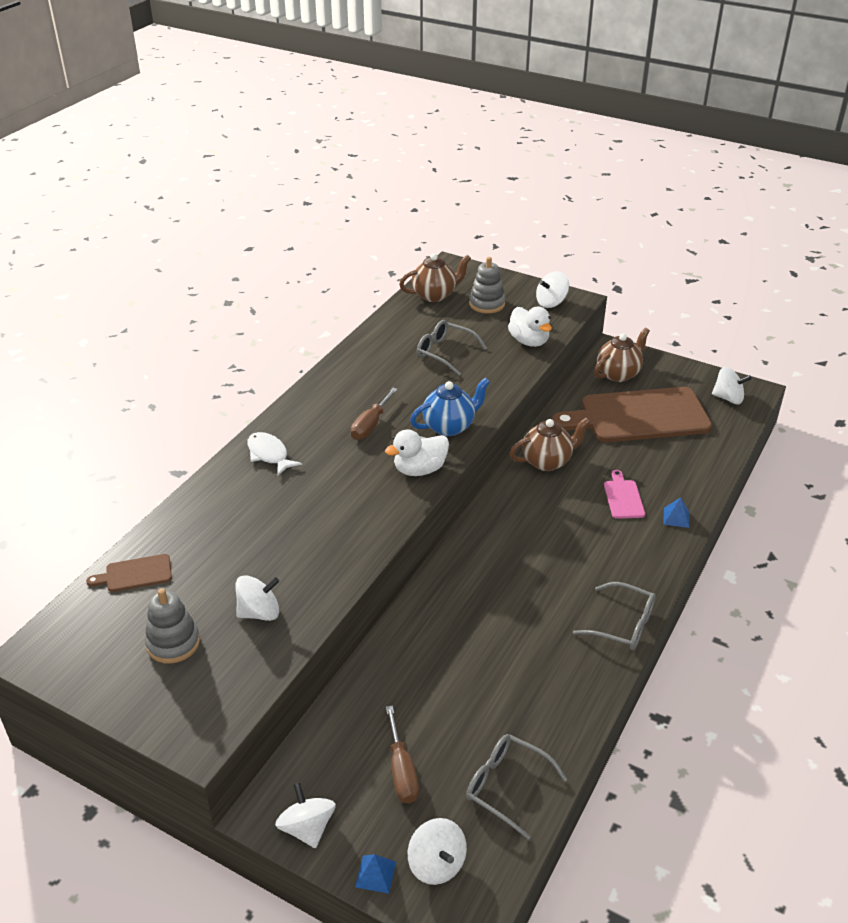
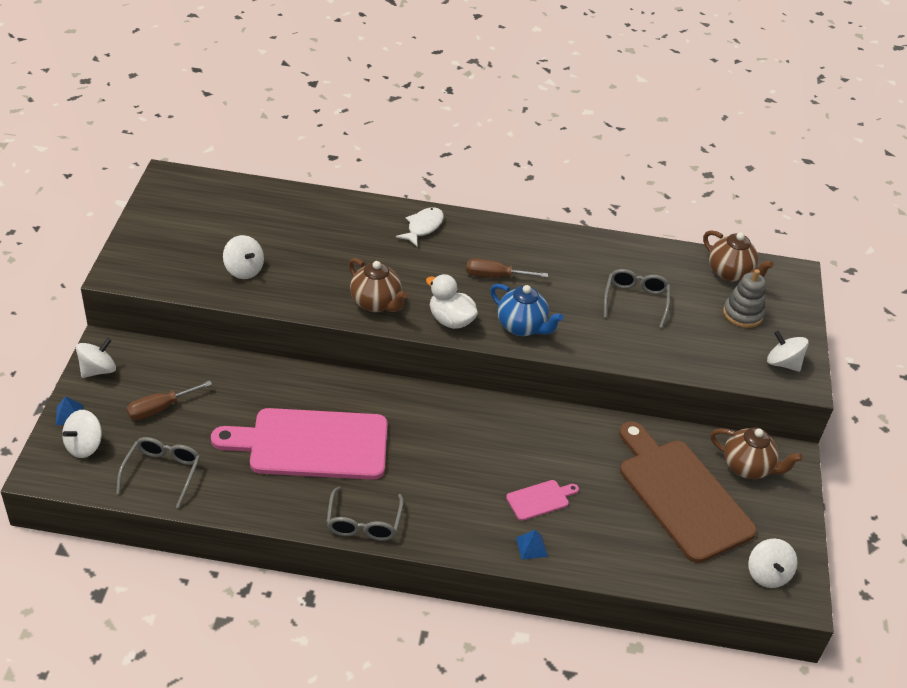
camera: 65 degrees right, 5 degrees up
(135, 574) = (258, 198): brown cutting board -> none
(173, 643) = (199, 236): grey stacking toy -> none
(505, 641) = (312, 444): none -> pink cutting board
(529, 341) = (697, 358): white duck -> none
(547, 461) = (563, 432): brown teapot -> brown teapot (376, 303)

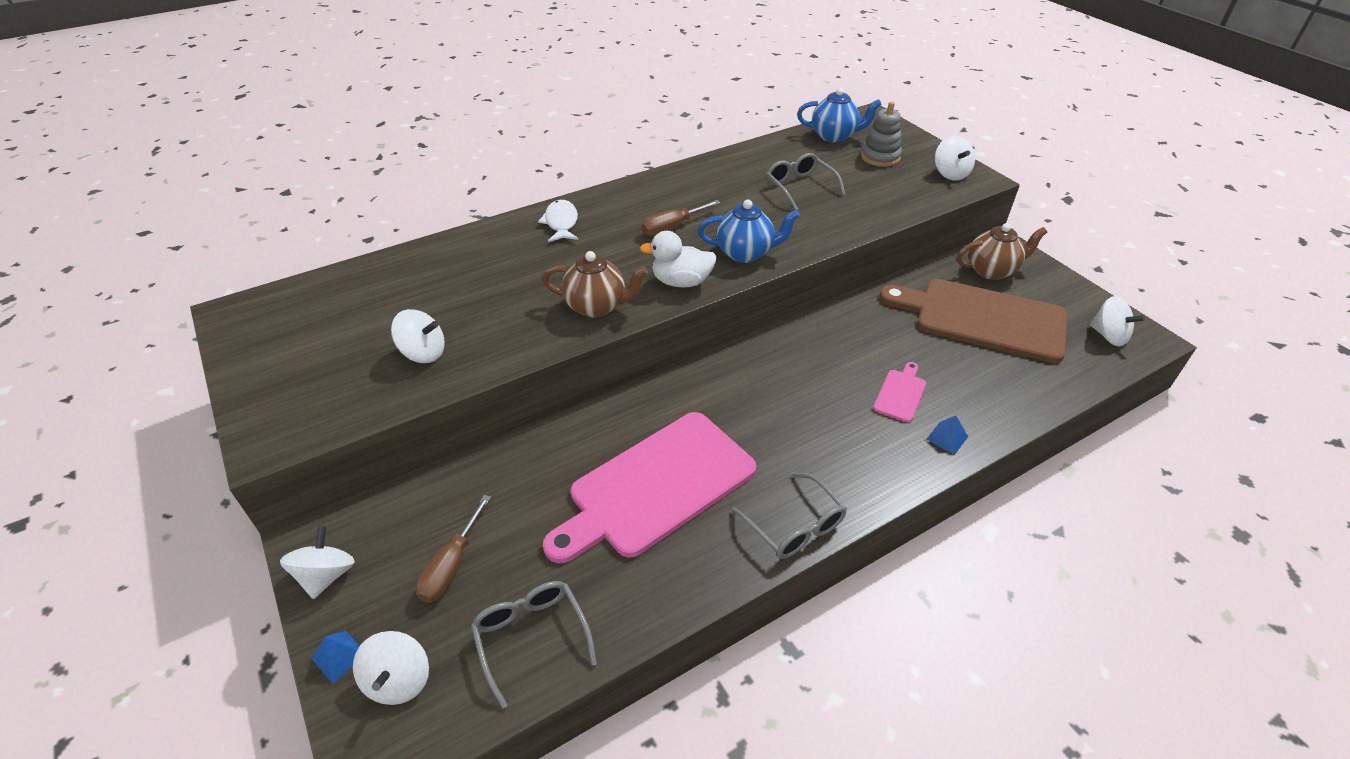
camera: 35 degrees left, 0 degrees up
(730, 273) = (834, 136): brown teapot -> blue teapot
(783, 363) = (950, 173): white spinning top -> white spinning top turned 105 degrees counterclockwise

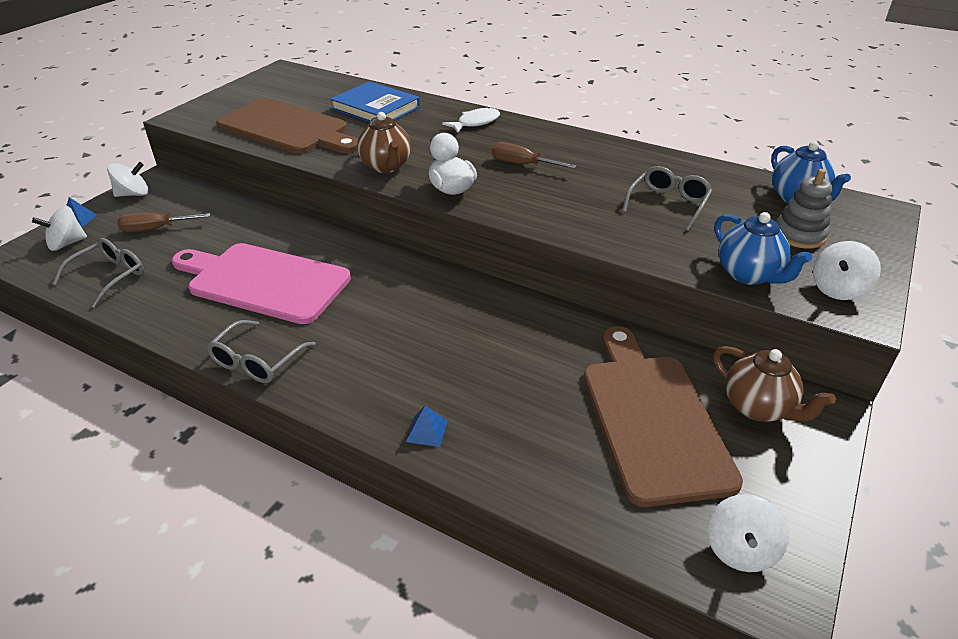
camera: 60 degrees right, 5 degrees down
(423, 353) = (287, 128): white spinning top -> brown cutting board
(449, 272) = (376, 108): none -> blue book
(745, 253) = (524, 206): blue teapot -> blue teapot (749, 275)
(900, 393) = (468, 383): pink cutting board -> none

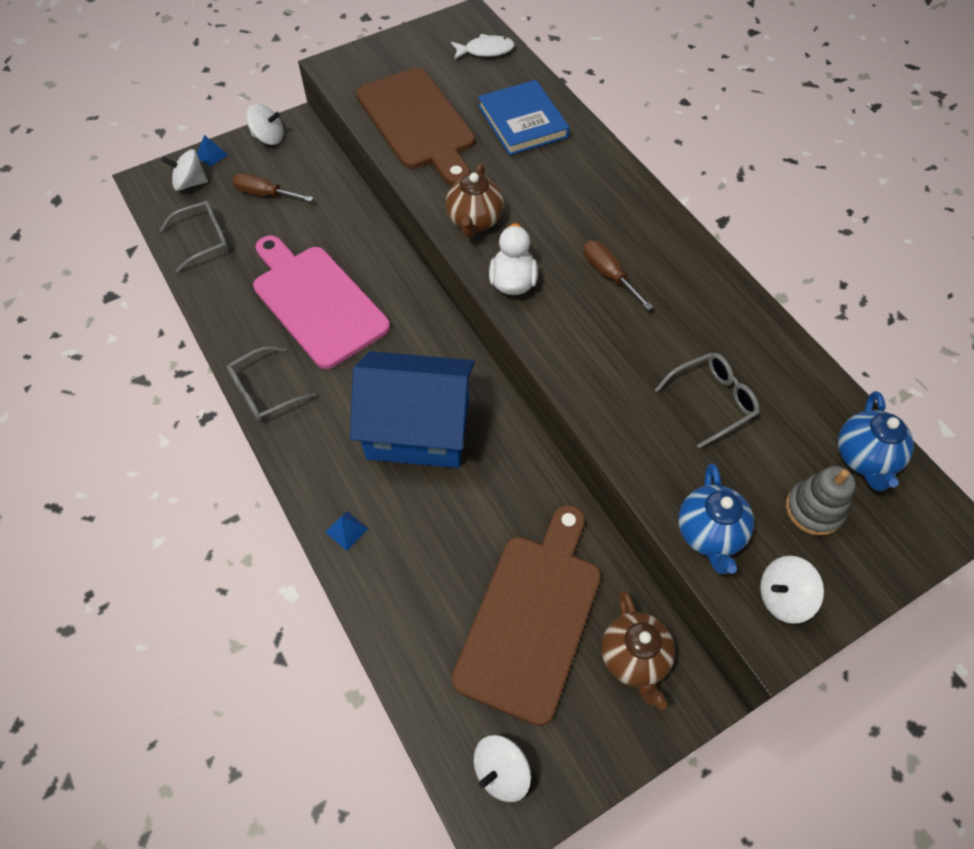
camera: 30 degrees right, 20 degrees up
(434, 332) = (418, 429): none -> blue house
(475, 123) = (608, 187): white fish -> white fish (485, 51)

